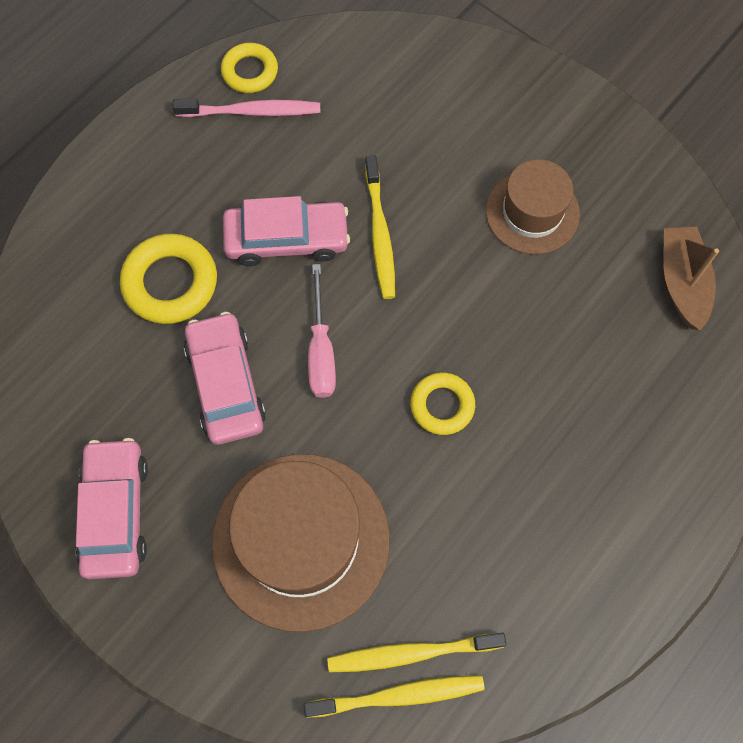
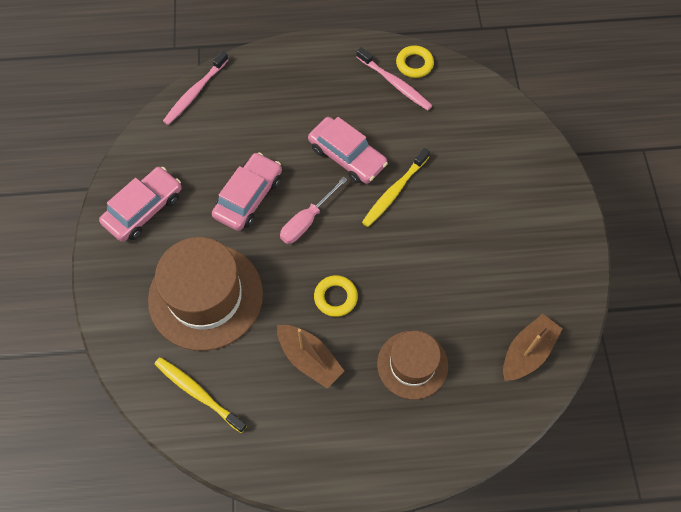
camera: 45 degrees right, 5 degrees down
(24, 318) = (195, 92): none -> pink toothbrush
(170, 283) = (273, 131): yellow ring -> none
(398, 696) = (172, 405): yellow toothbrush -> none
(486, 498) = (309, 359): none -> brown boat
(532, 212) = (484, 247): brown hat -> brown hat (412, 364)

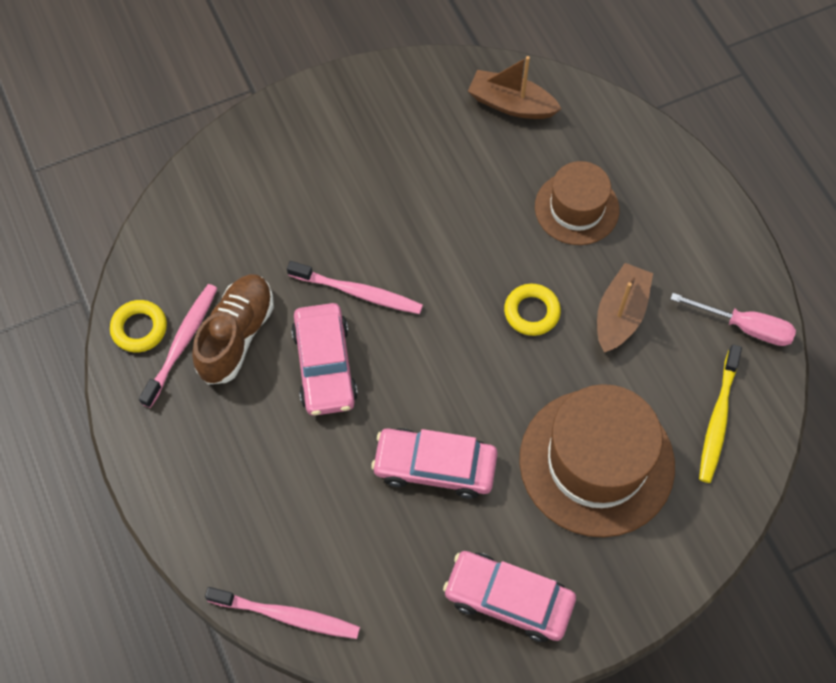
camera: 110 degrees left, 0 degrees up
(307, 220) = (441, 381): pink screwdriver -> pink screwdriver (745, 327)
(347, 156) = (324, 365): pink car -> pink car turned 150 degrees clockwise
(388, 113) = (236, 336): none -> brown shoe
(394, 191) = (357, 292): yellow toothbrush -> pink toothbrush

